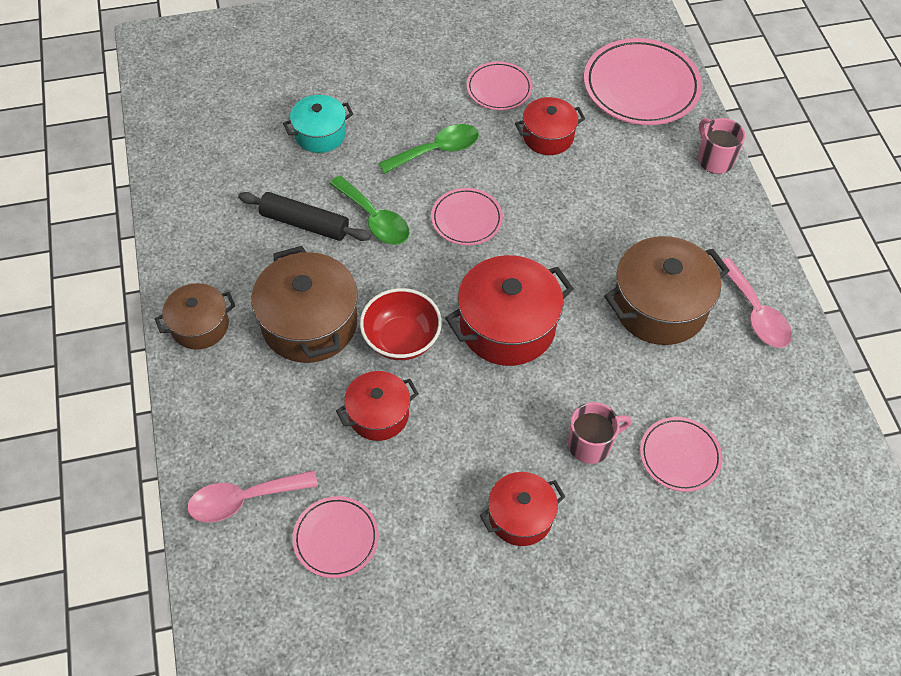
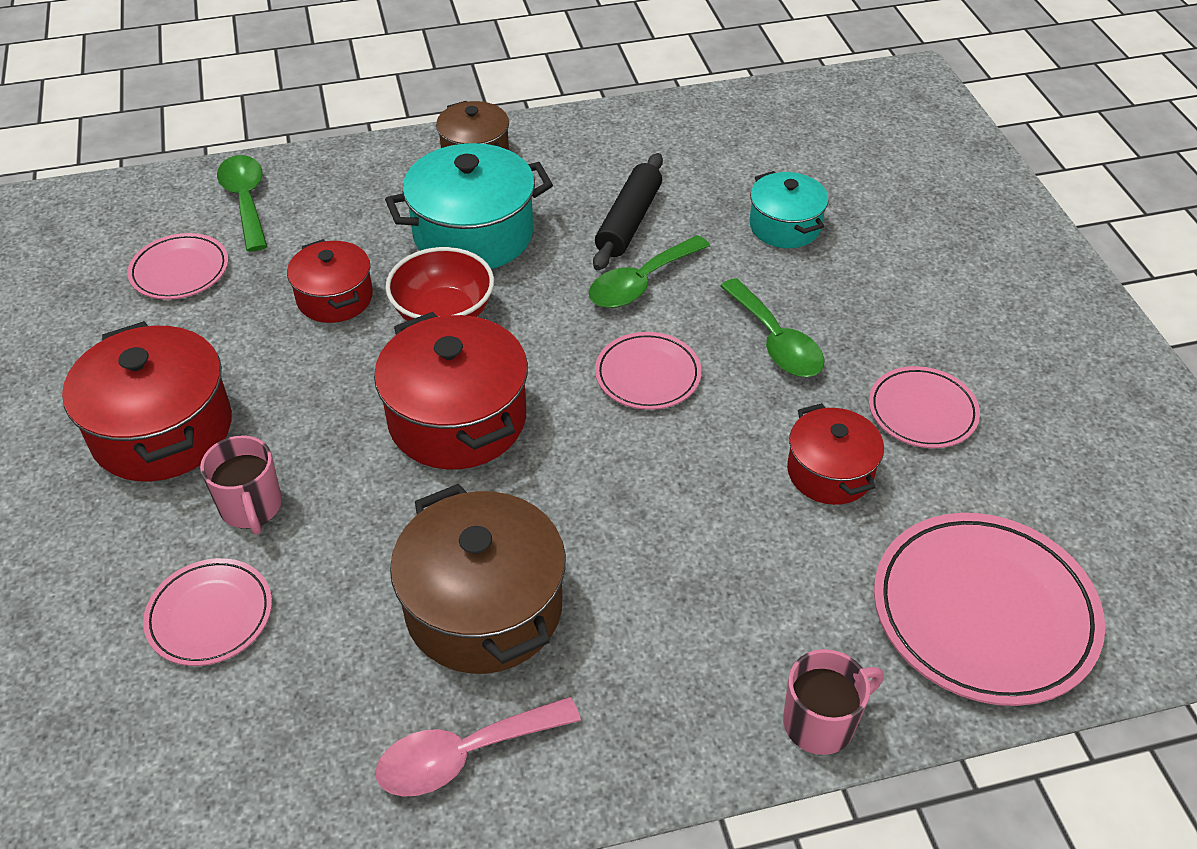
camera: 90 degrees right, 10 degrees down
(243, 499) = (246, 201): pink spoon -> green spoon
(309, 323) = (473, 234): brown pot -> turquoise pot
(520, 516) = (162, 430): red pot -> red pot, size x1.66

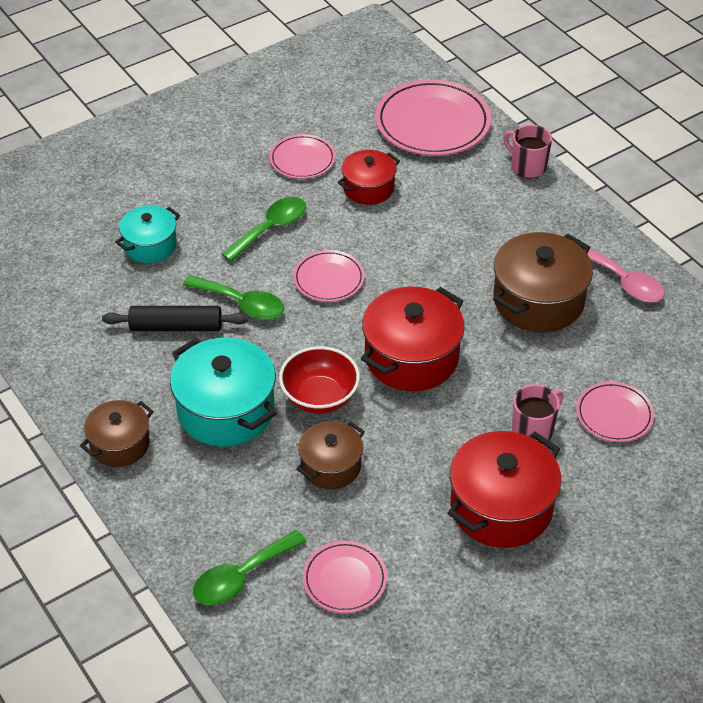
camera: 110 degrees left, 0 degrees up
(335, 298) = (331, 466): red pot -> brown pot

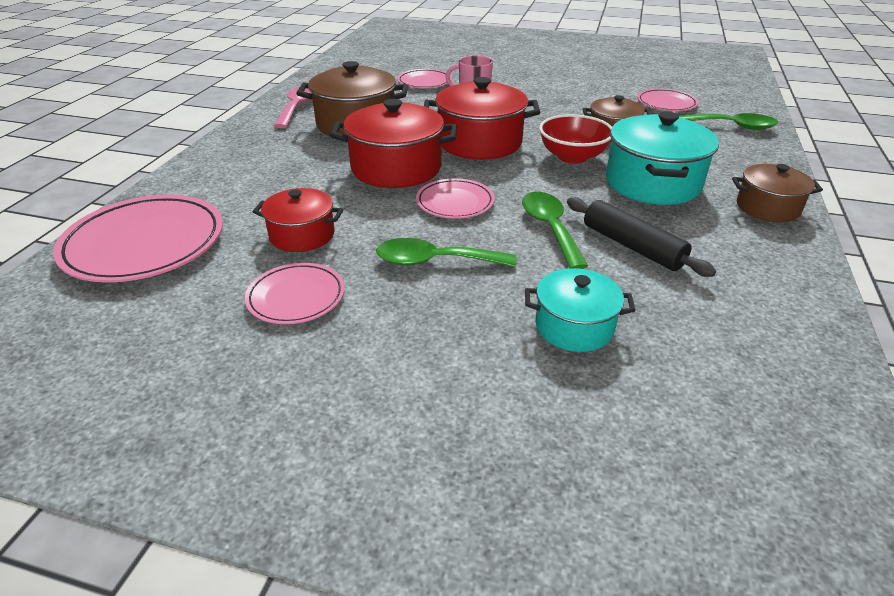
camera: 130 degrees left, 10 degrees down
(501, 507) = (541, 87): red pot -> red pot (396, 168)
(527, 166) = (183, 175): pink mug -> none

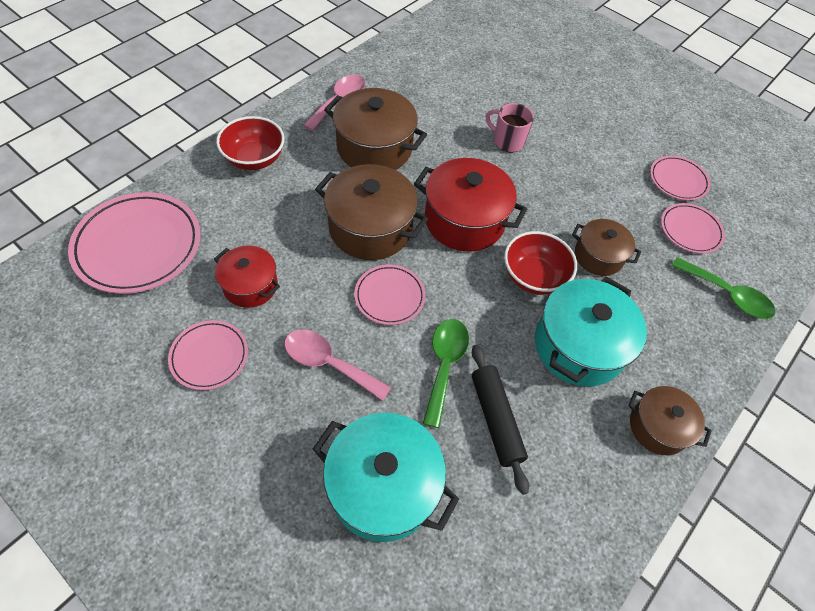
camera: 20 degrees right, 20 degrees up
(238, 157) = (254, 159): none -> red bowl
(396, 168) = (370, 228): red pot -> brown pot
(424, 82) = (475, 102): pink plate -> pink plate (678, 180)
(435, 261) = (328, 363): green spoon -> pink spoon
(574, 326) = (383, 486): turquoise pot -> turquoise pot, size x1.66

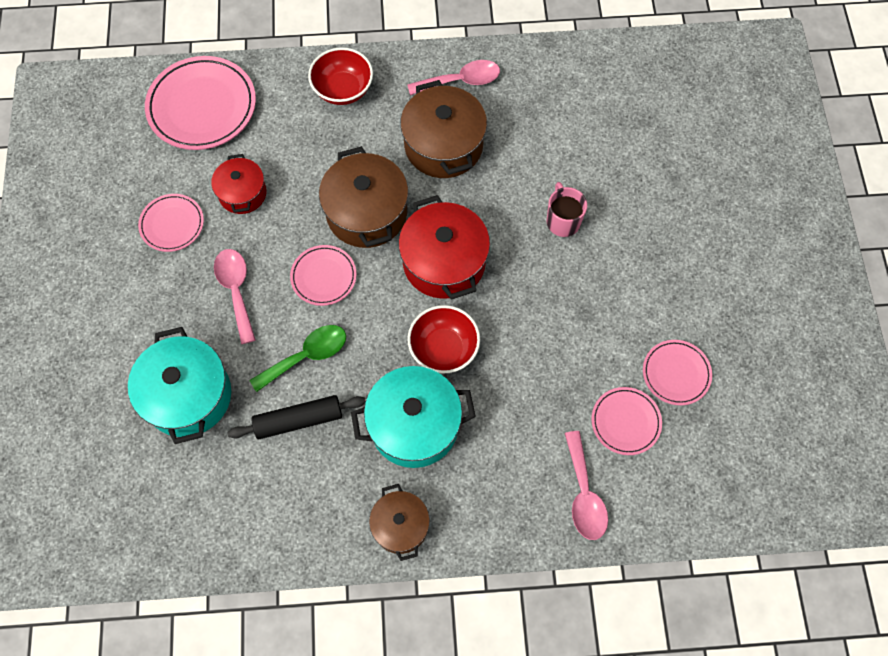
camera: 50 degrees right, 10 degrees up
(495, 419) = (298, 420): black rolling pin -> black rolling pin turned 45 degrees clockwise
(598, 256) = (516, 376): brown pot -> none
(727, 295) = (584, 494): green spoon -> pink spoon

